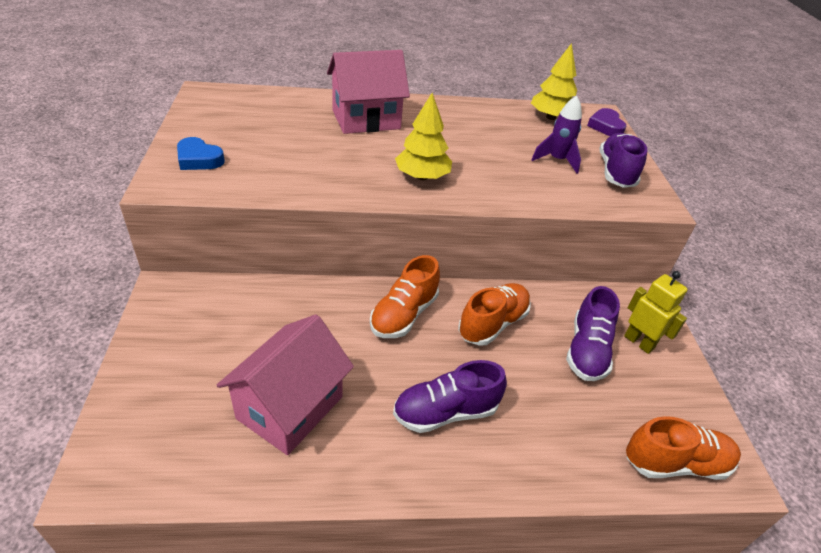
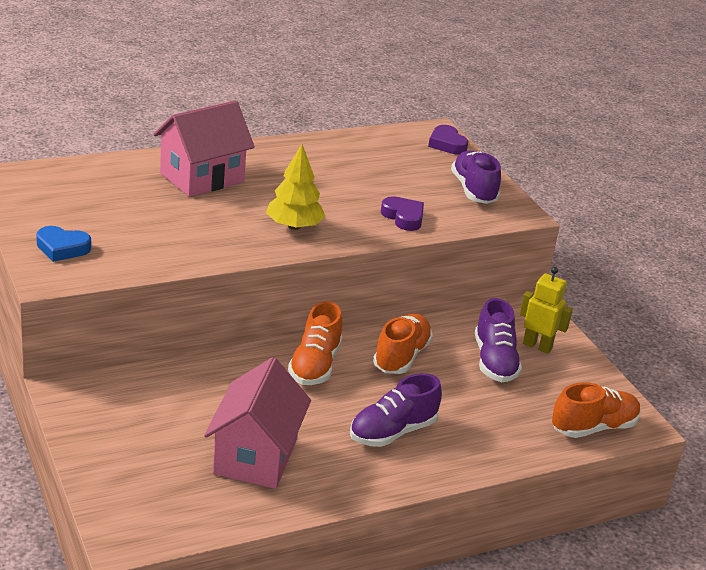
camera: 20 degrees left, 10 degrees down
(534, 186) = (403, 217): none -> purple heart
(551, 117) = (388, 143): yellow tree -> none
(557, 160) = (414, 188): purple rocket -> none

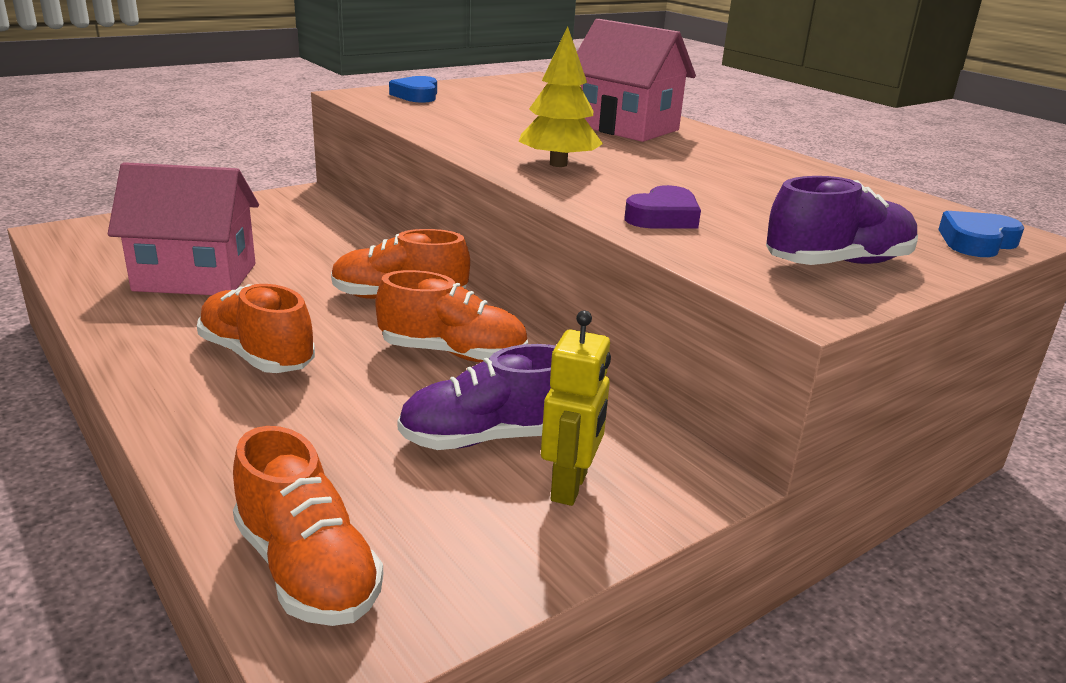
camera: 80 degrees right, 5 degrees down
(392, 432) = (257, 356): purple shoe -> orange shoe
(447, 144) = (976, 242): purple heart -> blue heart

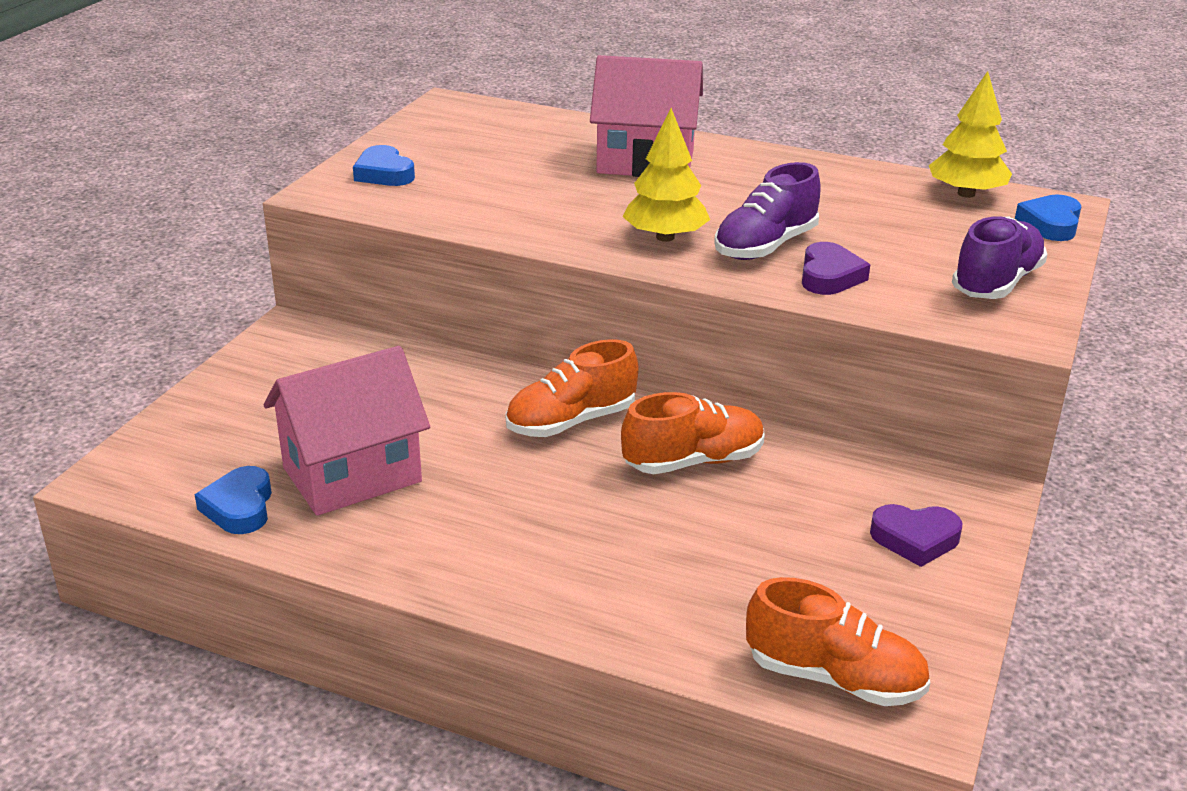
camera: 30 degrees left, 5 degrees up
(97, 270) = (239, 507): none -> blue heart
(257, 356) = (542, 532): orange shoe -> none
(487, 438) = (815, 526): purple shoe -> purple shoe (765, 246)
(570, 487) = (915, 539): yellow robot -> purple heart
(908, 204) = (966, 194): none -> yellow tree

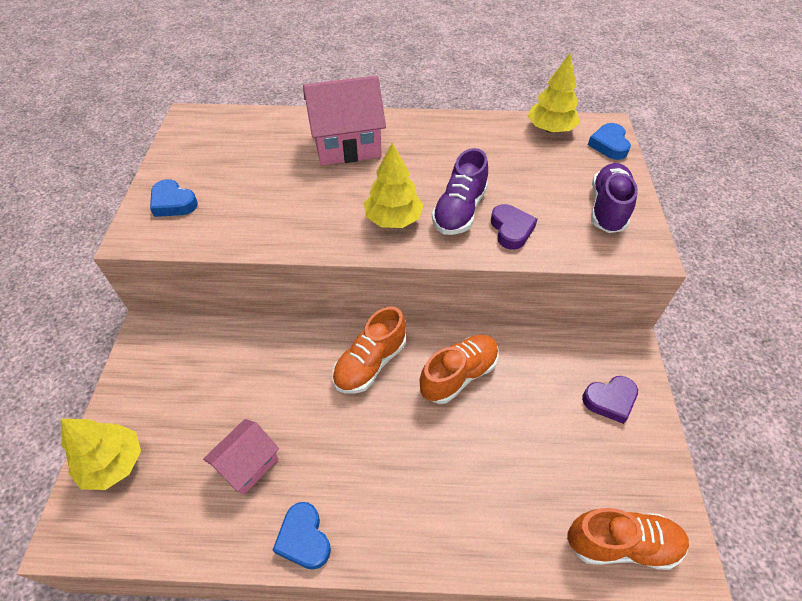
camera: 20 degrees left, 20 degrees up
(187, 433) = (113, 463): none -> yellow tree
(239, 507) = (181, 527): blue heart -> blue heart (304, 538)
(352, 475) = (248, 465): pink house -> pink house, size x0.60

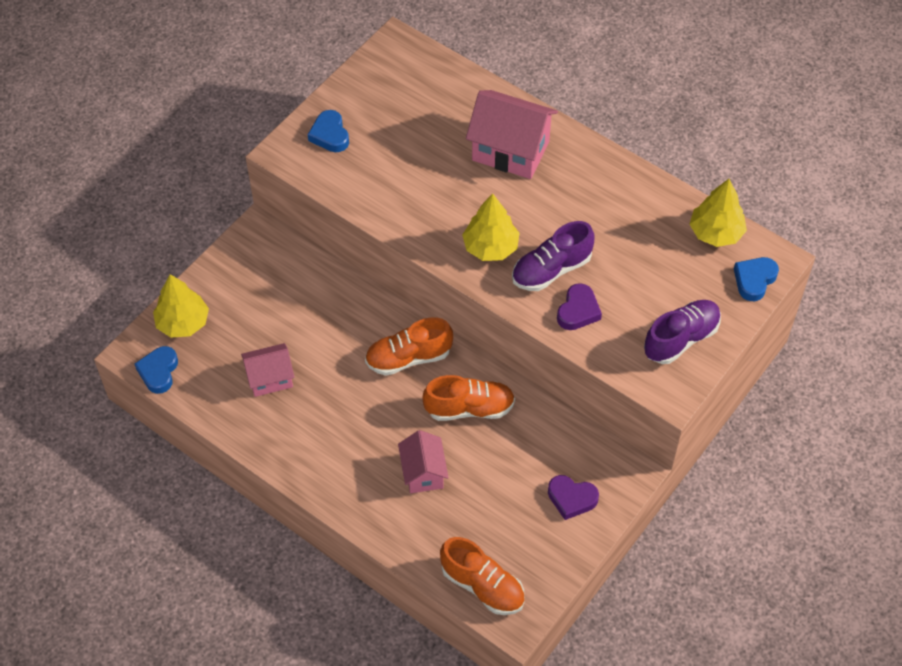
camera: 35 degrees right, 5 degrees up
(304, 538) = (276, 448): blue heart -> blue heart (158, 372)
(469, 463) = (423, 473): none -> pink house

